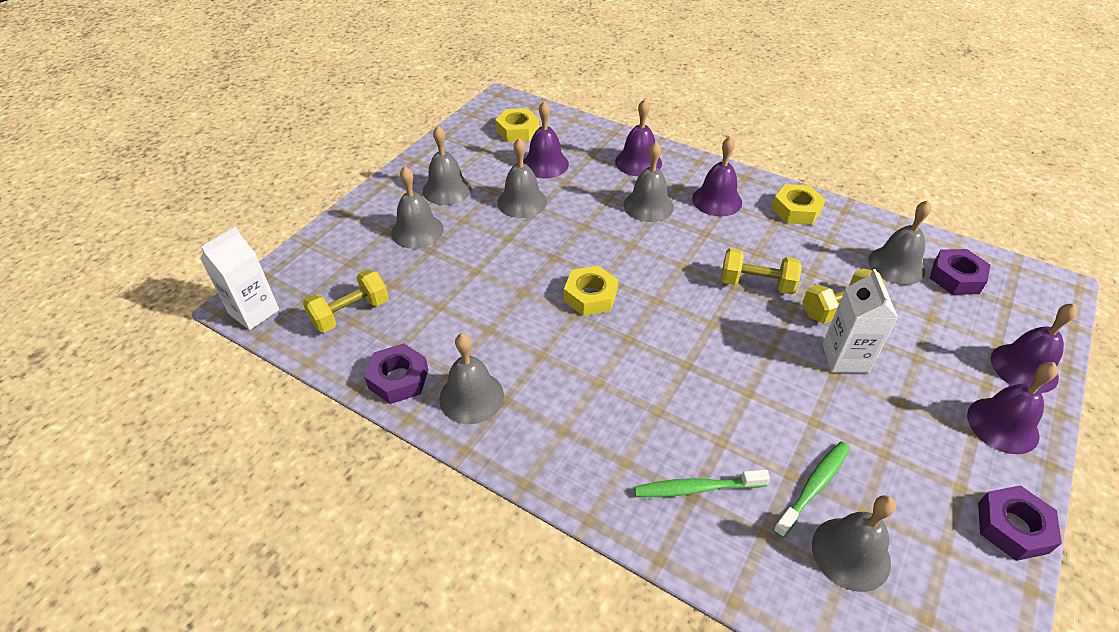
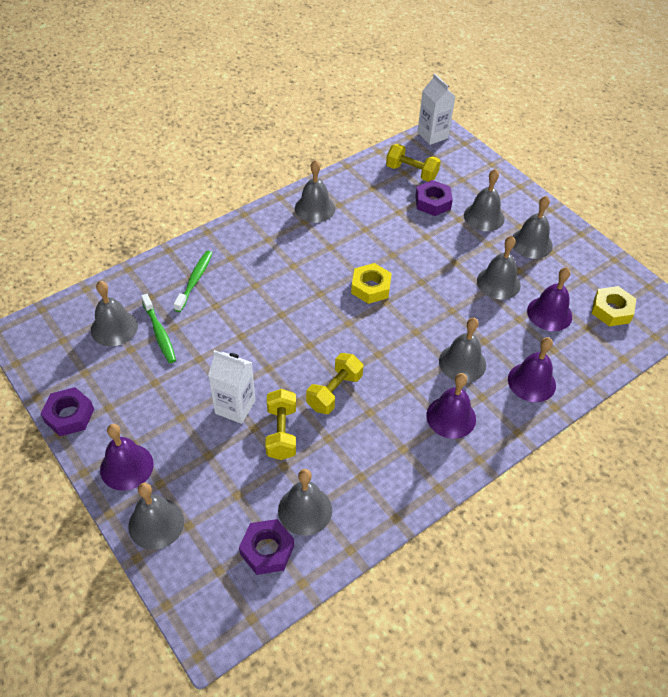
camera: 110 degrees right, 5 degrees up
(350, 313) = (411, 172): yellow dumbbell -> yellow dumbbell turned 45 degrees counterclockwise
(398, 379) = (345, 182): purple nut -> purple nut (433, 202)
(796, 210) = (412, 474): yellow nut -> none
(1024, 368) = (156, 523): purple bell -> grey bell

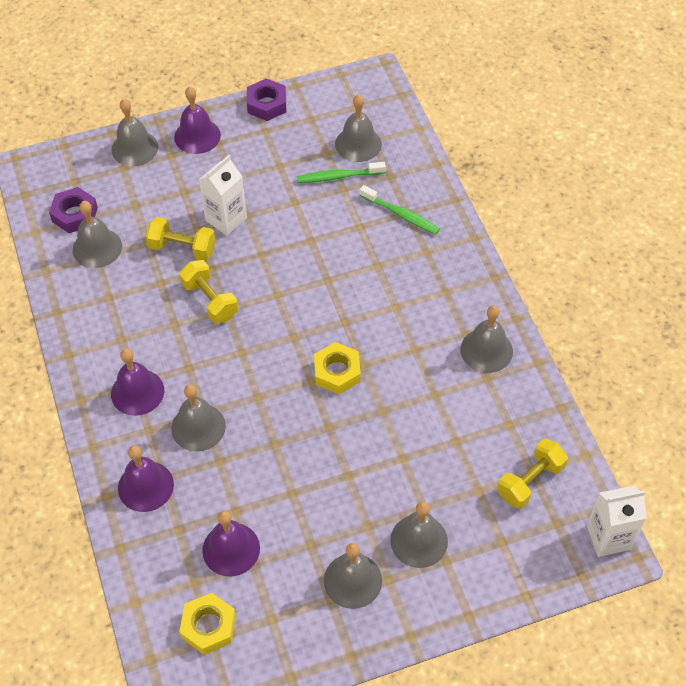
camera: 110 degrees right, 5 degrees up
(433, 202) = (463, 487): purple nut -> none
(498, 283) = (298, 511): grey bell -> none

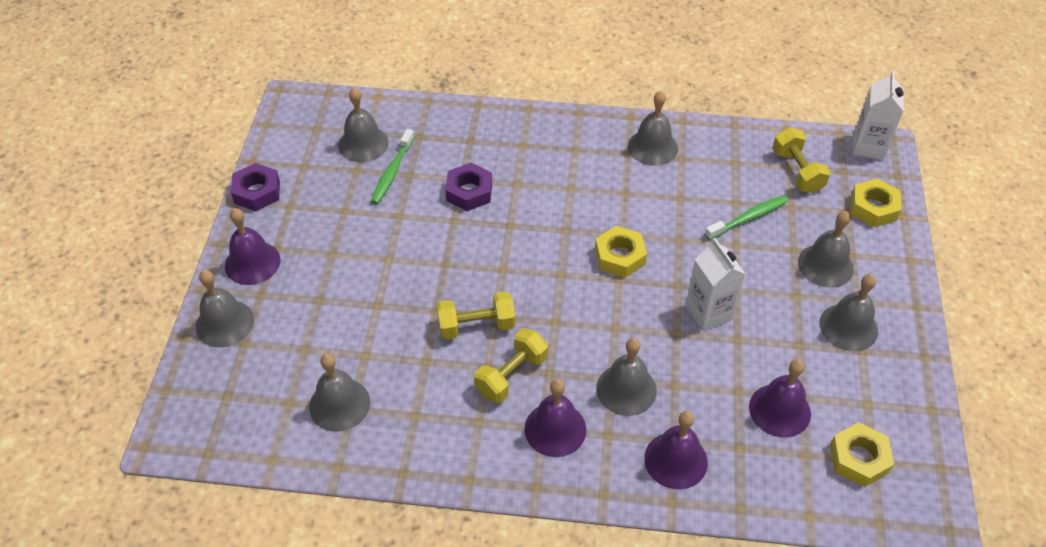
camera: 65 degrees left, 5 degrees down
(75, 214) = (276, 411): purple nut -> purple nut (469, 192)
(182, 248) = (393, 326): yellow dumbbell -> yellow dumbbell (511, 375)
(226, 219) = (381, 277): white carton -> white carton (708, 312)
(401, 215) = (469, 146): green toothbrush -> green toothbrush (748, 218)
(521, 564) = (873, 208): none -> yellow nut

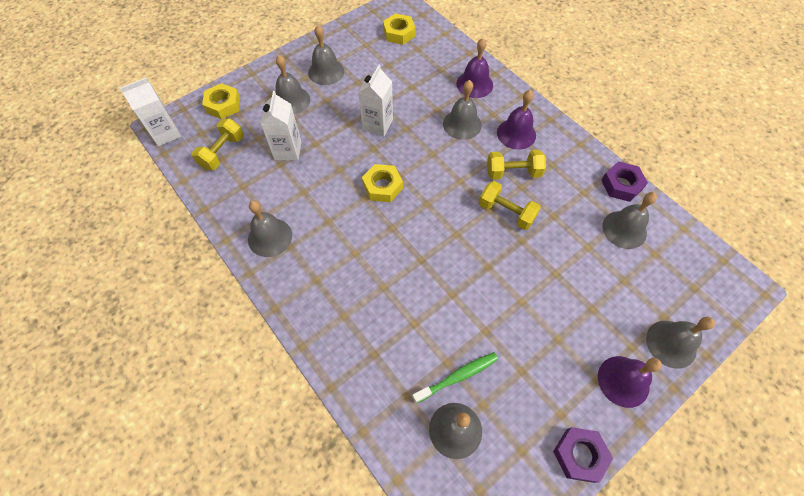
camera: 135 degrees left, 10 degrees up
(469, 192) = (420, 308): purple nut -> purple nut (621, 185)
(748, 218) = (288, 150): green toothbrush -> white carton
(779, 410) = (405, 68): purple bell -> none

